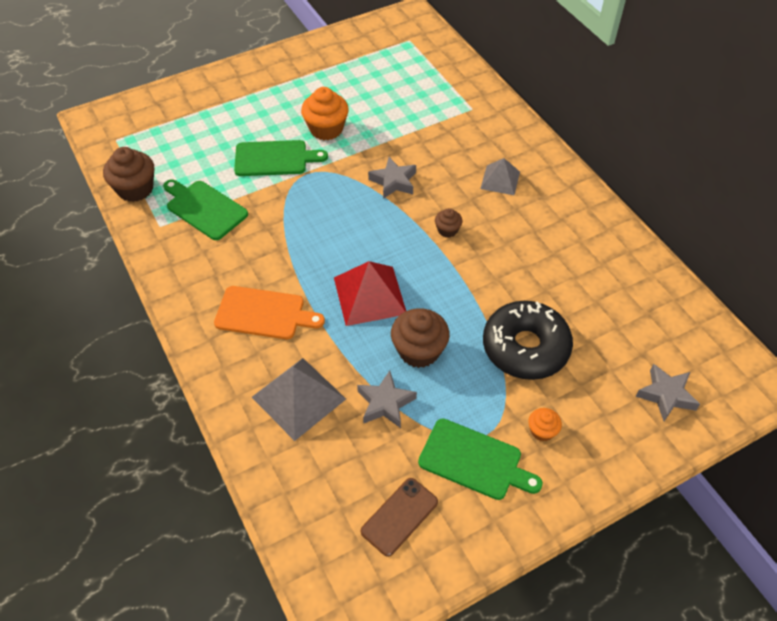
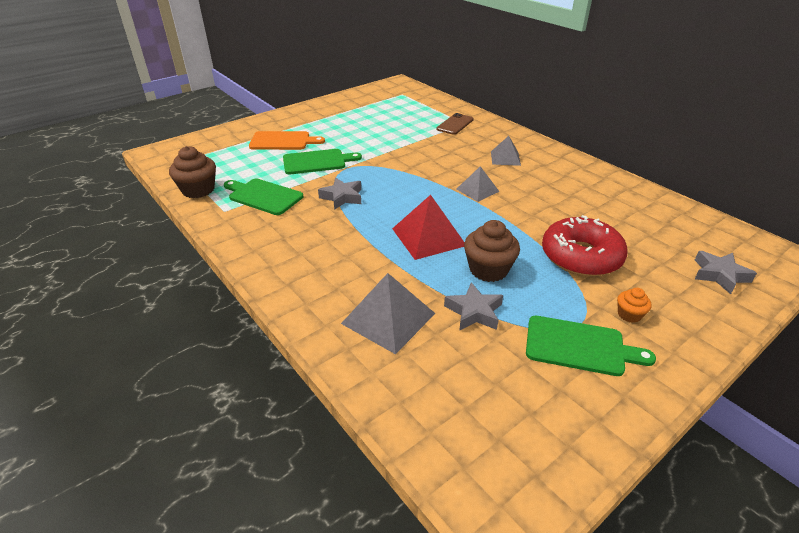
camera: 10 degrees left, 15 degrees down
(264, 313) = (335, 259): orange cutting board -> orange cutting board (282, 141)
(326, 129) = (355, 142): orange cupcake -> none
(394, 181) = (421, 166): grey star -> grey star (342, 197)
(399, 516) = (528, 406): brown phone -> brown phone (455, 124)
(447, 230) = (477, 190): brown cupcake -> grey pyramid
(525, 347) = (581, 256): black donut -> red donut

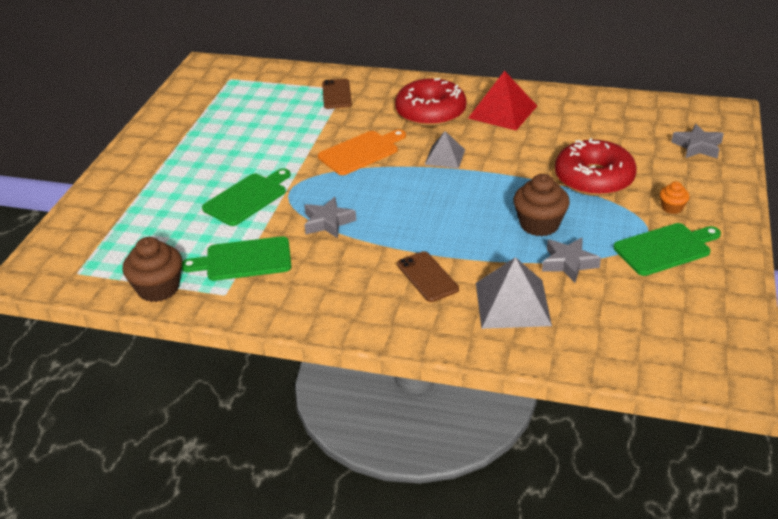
camera: 35 degrees left, 0 degrees up
(282, 141) = (171, 192): orange cutting board -> orange cutting board (361, 152)
(355, 264) = (427, 277): none -> brown phone
(428, 237) = (457, 221): red pyramid -> red pyramid (502, 112)
(505, 158) = (430, 112): grey pyramid -> red donut

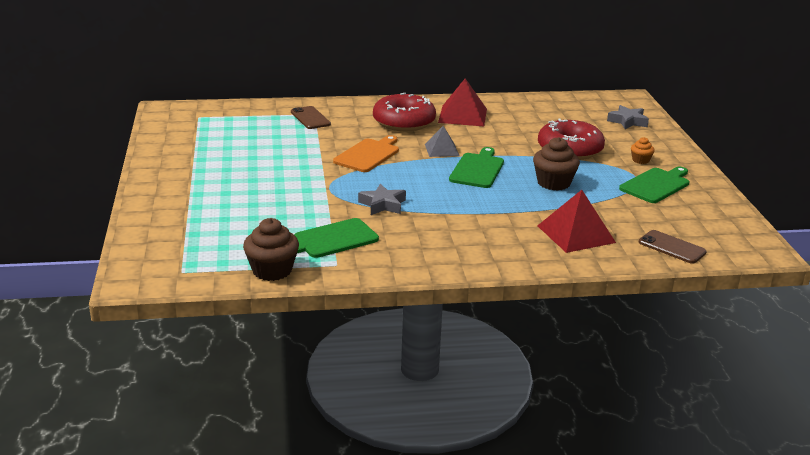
camera: 25 degrees left, 10 degrees down
(247, 198) = (295, 198): green cutting board -> green cutting board (477, 169)
(427, 277) = (496, 227): brown phone -> brown phone (672, 247)
(512, 303) = (576, 234): grey pyramid -> red pyramid
(568, 263) = (596, 203): grey star -> none

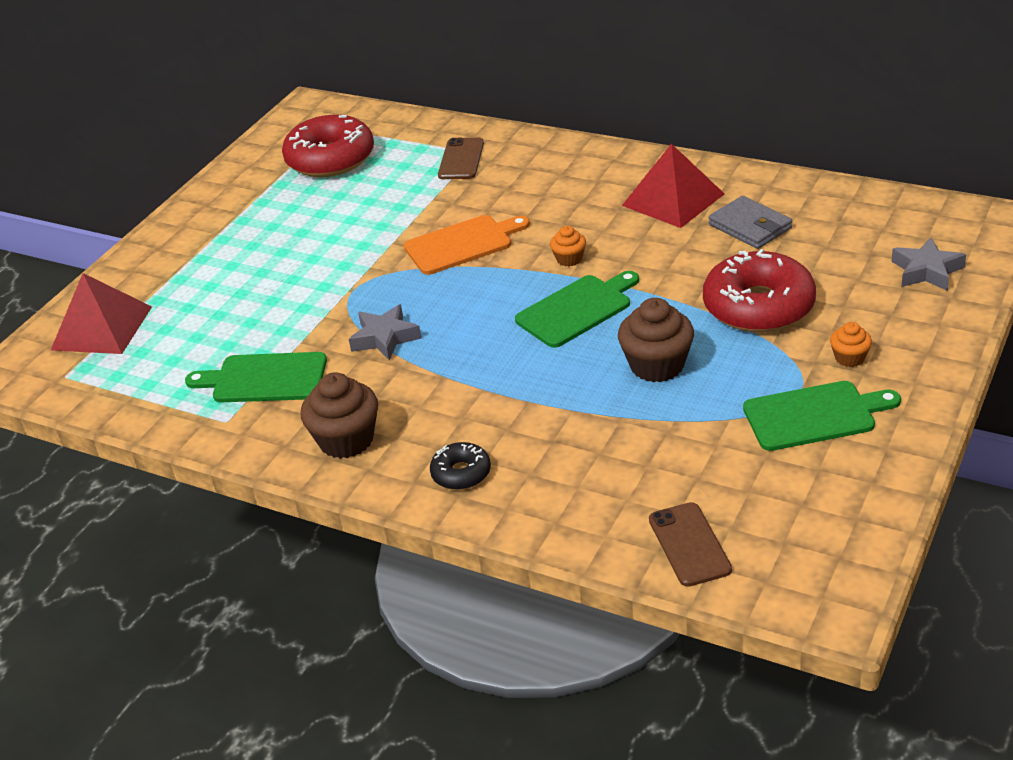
camera: 40 degrees right, 10 degrees up
(272, 270) = (151, 406): brown cupcake -> brown cupcake (346, 440)
(404, 122) = (575, 194): red donut -> red donut (330, 159)
(441, 150) = (569, 259): grey pyramid -> orange cupcake
(516, 251) = (461, 473): none -> black donut
(519, 119) = (750, 226): none -> grey wallet
(576, 234) = (577, 471): red pyramid -> red pyramid (102, 328)

